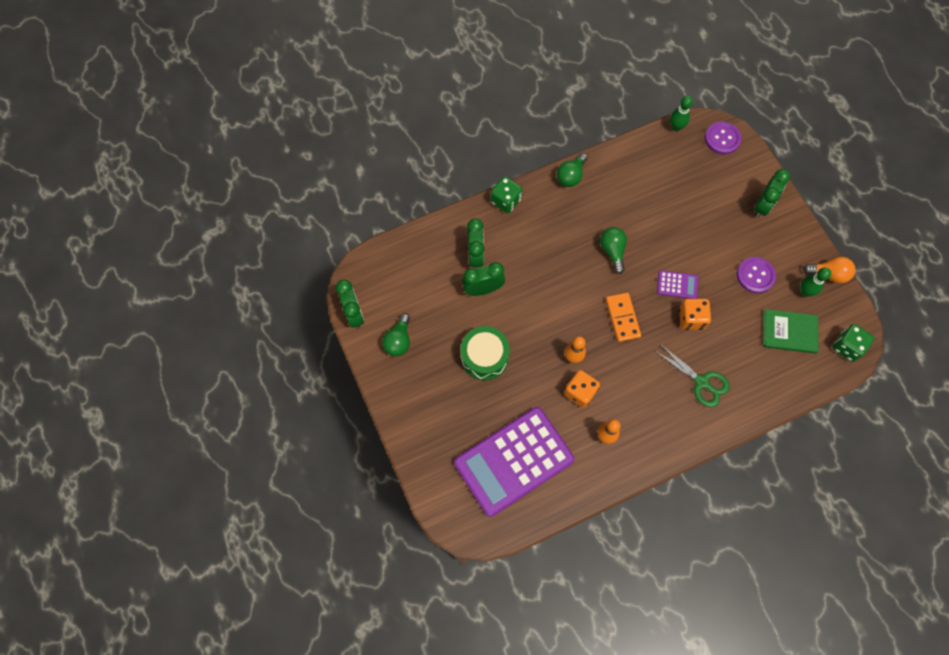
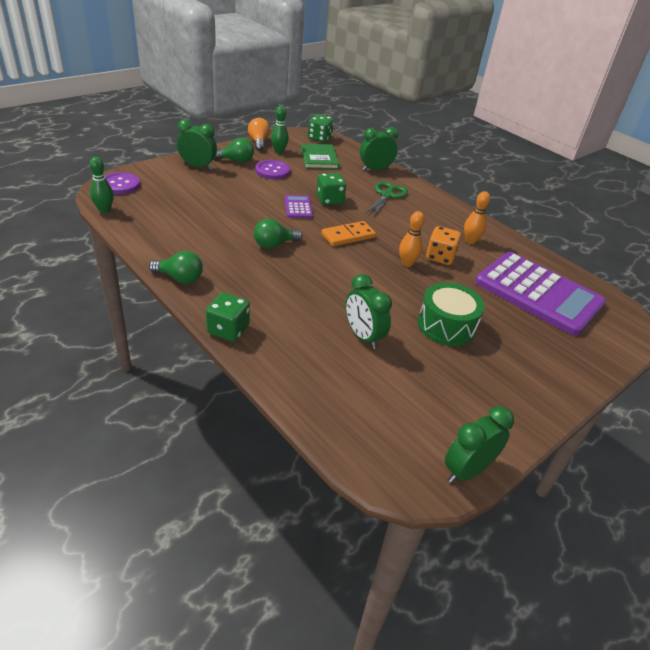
camera: 110 degrees left, 30 degrees down
(398, 340) = (474, 408): green light bulb -> green light bulb (236, 161)
(475, 255) = (318, 349): green clock -> green clock (375, 169)
(691, 318) = (329, 200): orange dice -> green dice

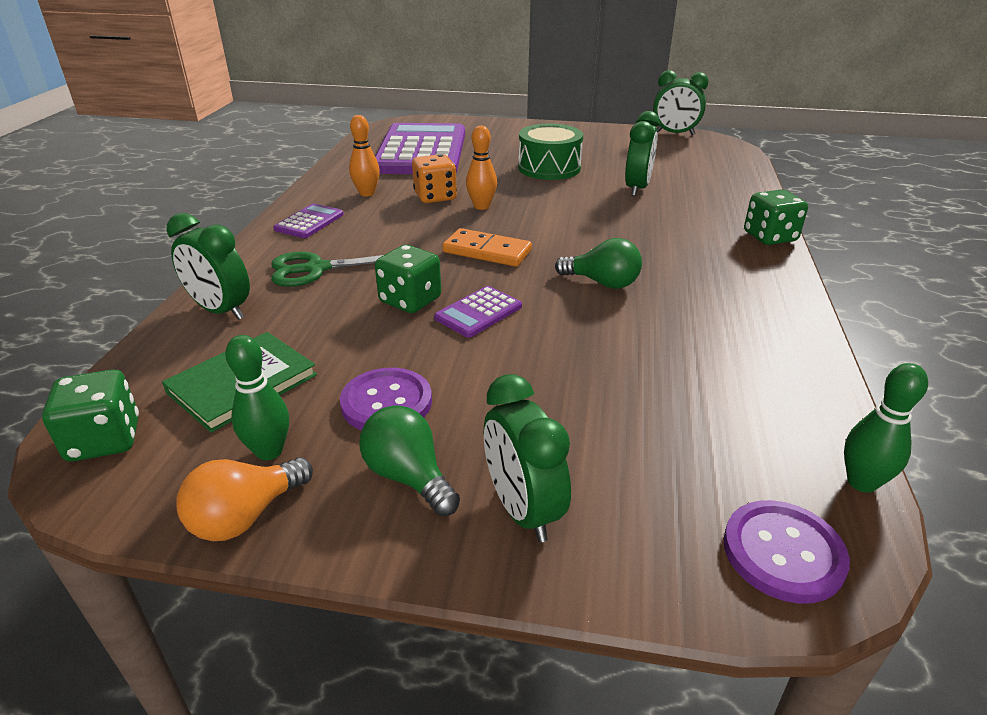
camera: 125 degrees left, 5 degrees down
(180, 278) = (787, 300): green light bulb -> none
(445, 212) = (309, 222): none -> purple calculator

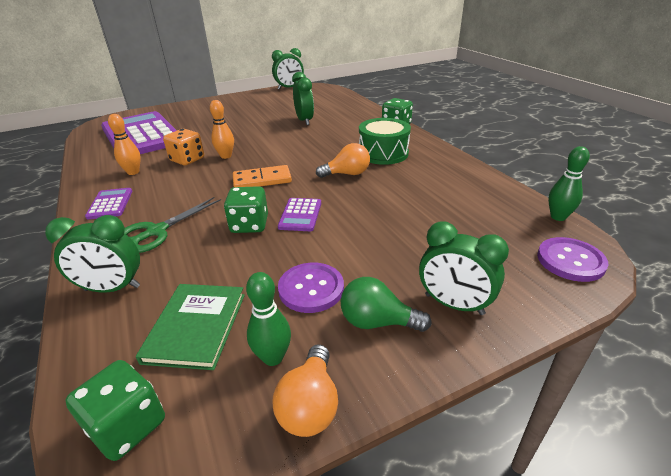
camera: 35 degrees left, 0 degrees up
(549, 168) = (241, 123): green drum -> green drum (383, 153)
(602, 283) = (347, 174): green light bulb -> orange light bulb

